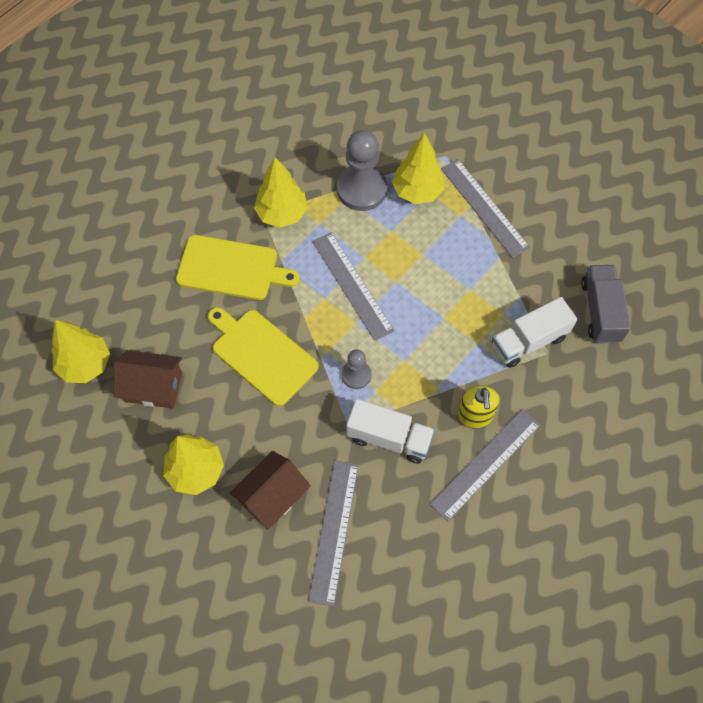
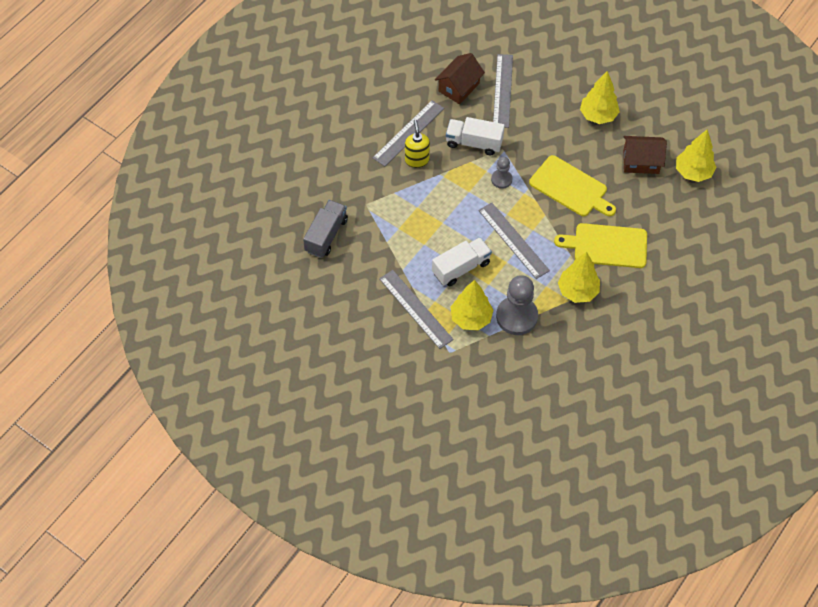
camera: 175 degrees right, 5 degrees down
(272, 497) = (545, 105): brown house -> brown house (459, 87)
(529, 341) = (380, 210): white truck -> white truck (461, 268)
(600, 311) = (326, 235): grey truck -> grey truck turned 150 degrees counterclockwise

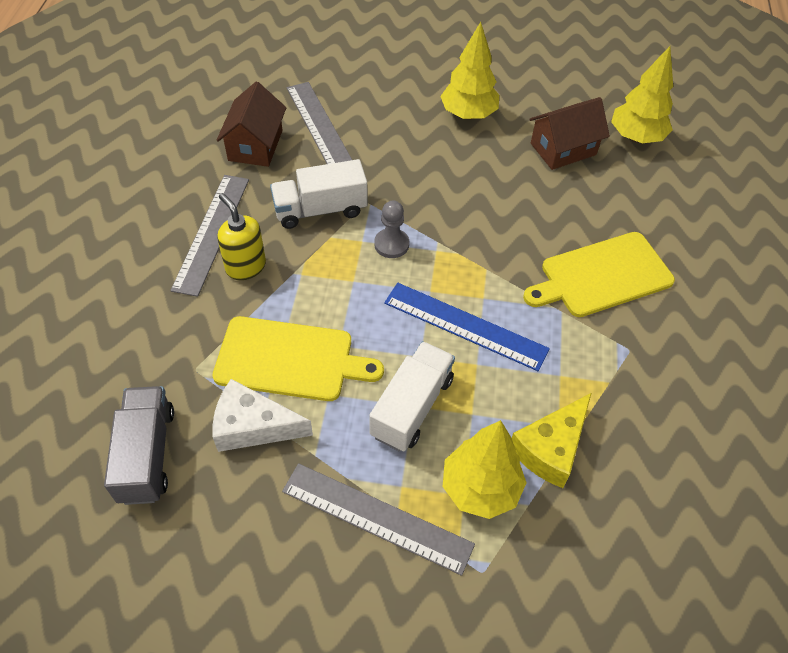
camera: 30 degrees left, 5 degrees down
(380, 243) = (253, 426): none -> white cheese
(513, 240) = (465, 326): grey ruler -> blue ruler
(516, 316) = (550, 448): grey pawn -> yellow cheese
(570, 188) = (496, 217): yellow cutting board -> yellow cutting board (290, 359)
(577, 291) = (611, 362): yellow tree -> none

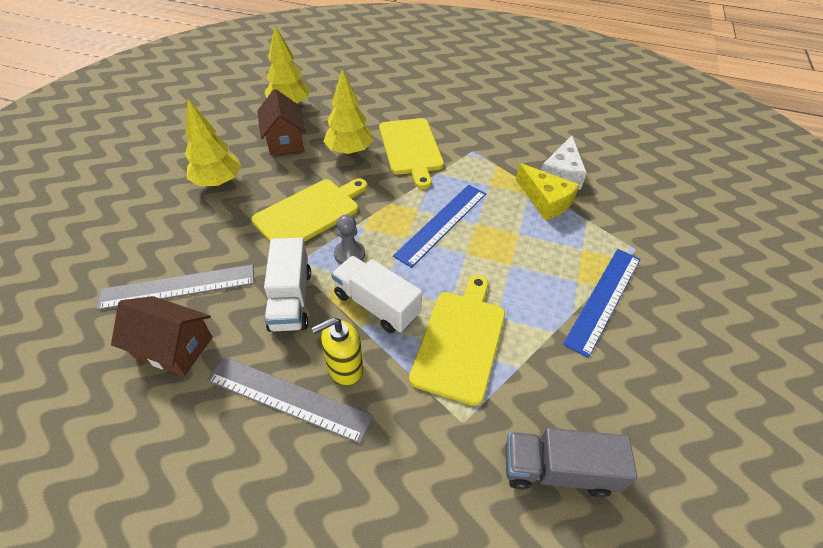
camera: 80 degrees left, 5 degrees down
(253, 426) = (527, 375): white cheese -> white cheese (561, 174)
(376, 518) = (604, 299): grey ruler -> blue ruler
(412, 407) = (511, 265): white truck -> white truck (376, 305)
(445, 198) = (310, 212): none -> yellow cutting board
(480, 488) = (576, 239): yellow tree -> yellow tree (349, 151)

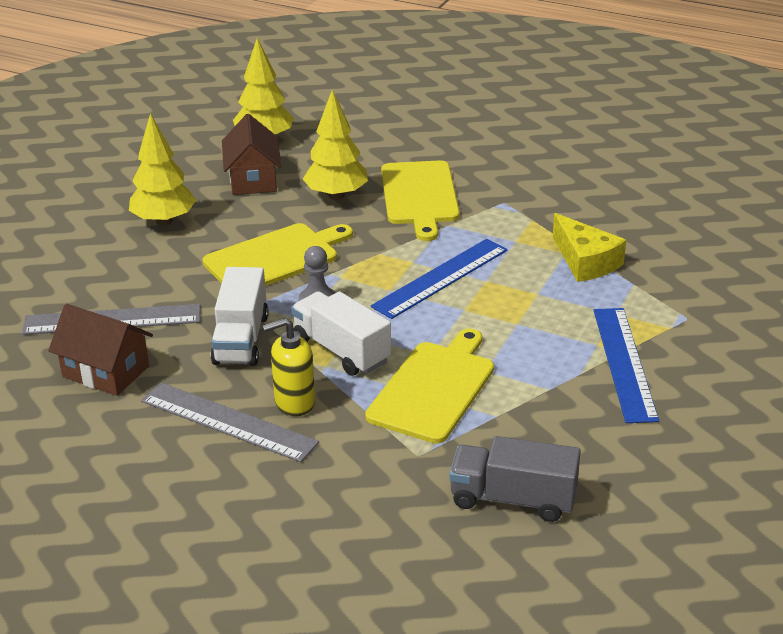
camera: 10 degrees right, 15 degrees down
(561, 174) = (618, 234): white cheese -> none
(604, 299) = (624, 363): blue ruler -> blue ruler turned 45 degrees counterclockwise

